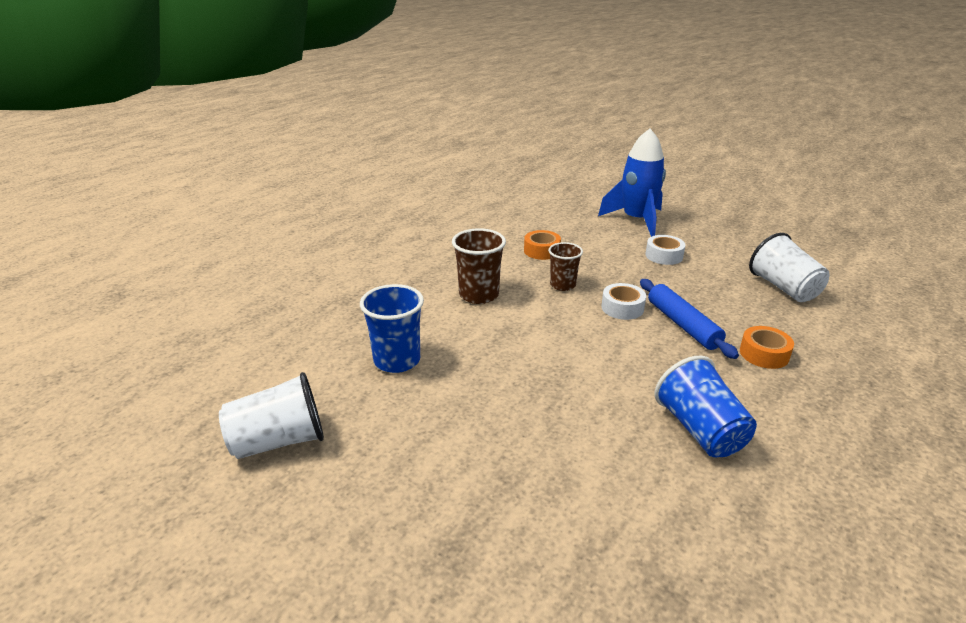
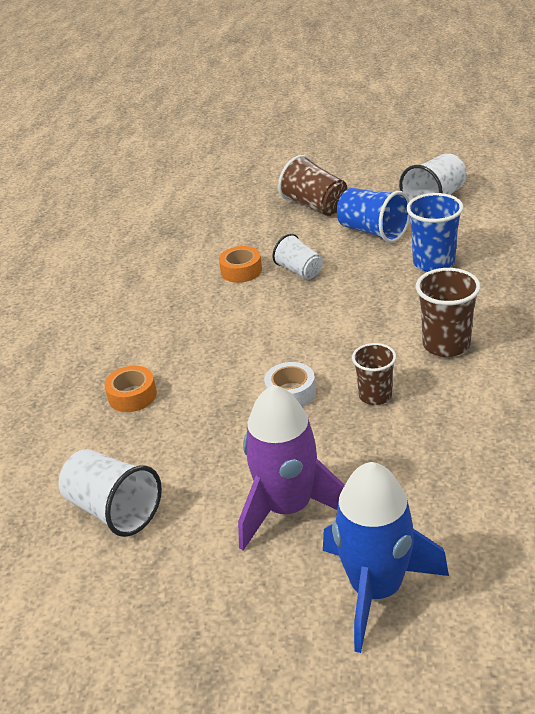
camera: 155 degrees right, 5 degrees up
(415, 518) = (315, 206): none -> brown cup
(529, 413) = (299, 271): none -> white cup
(542, 251) = (450, 441): orange tape -> orange tape (241, 271)
(664, 256) = (288, 508): white tape -> purple rocket
(682, 325) = (219, 397): blue rolling pin -> none
(700, 430) = (174, 308): blue cup -> blue cup (373, 232)

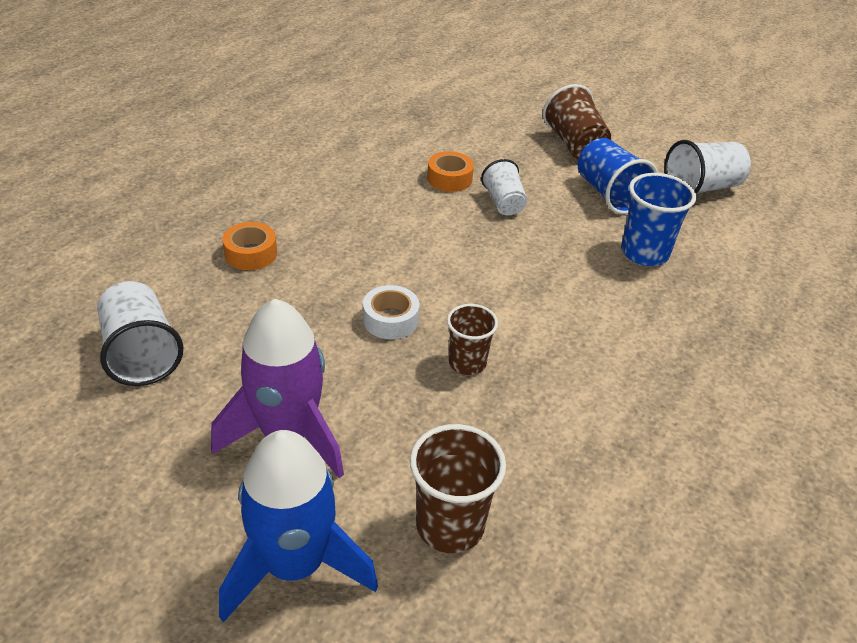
camera: 20 degrees right, 5 degrees up
(446, 344) = (584, 344): brown cup -> brown cup (450, 525)

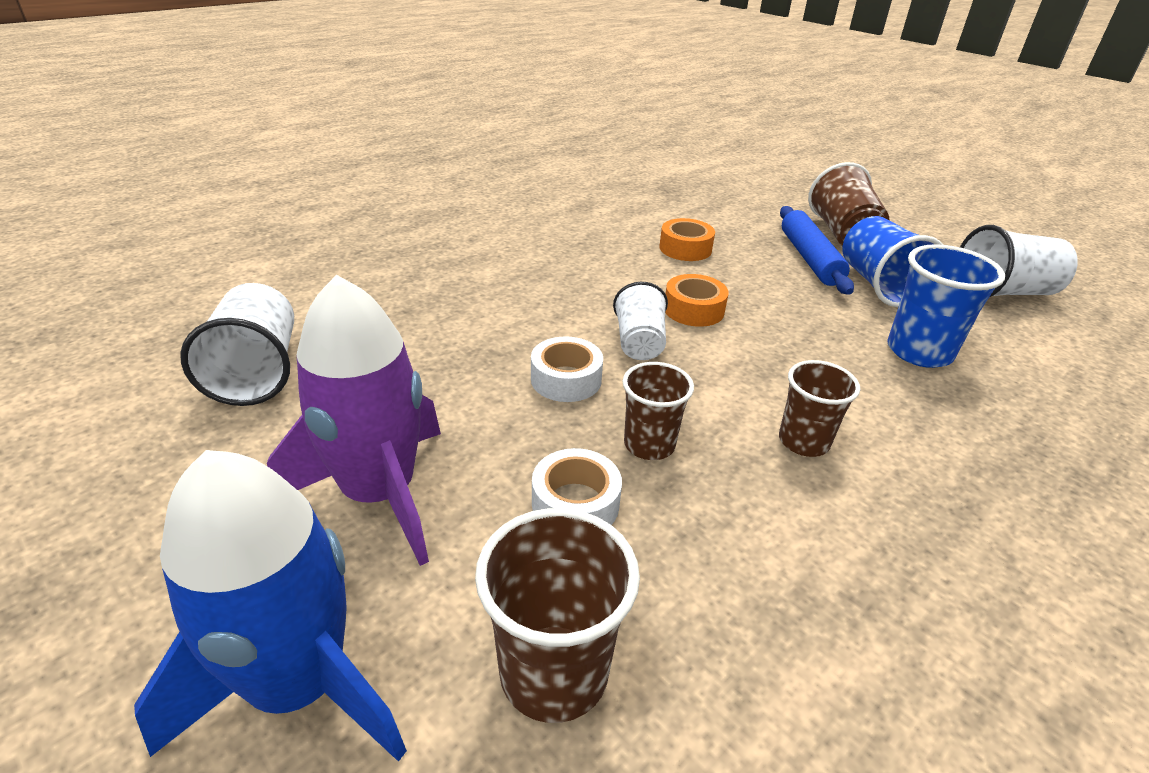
camera: 15 degrees right, 5 degrees down
(251, 253) = (432, 290): orange tape -> orange tape (693, 310)
(429, 416) = (575, 503): none -> white tape
(503, 203) = (743, 278): white cup -> white cup (639, 343)
(552, 175) = (809, 258): none -> blue rolling pin
(573, 342) = (803, 441): none -> brown cup

